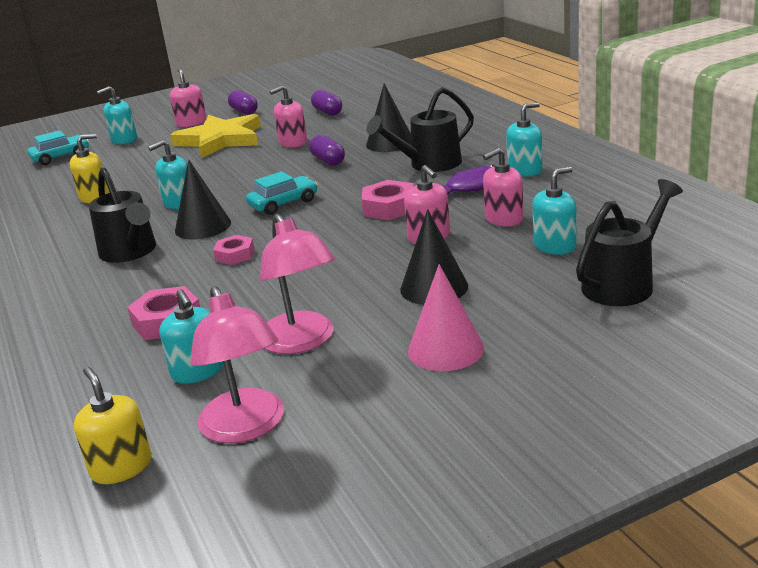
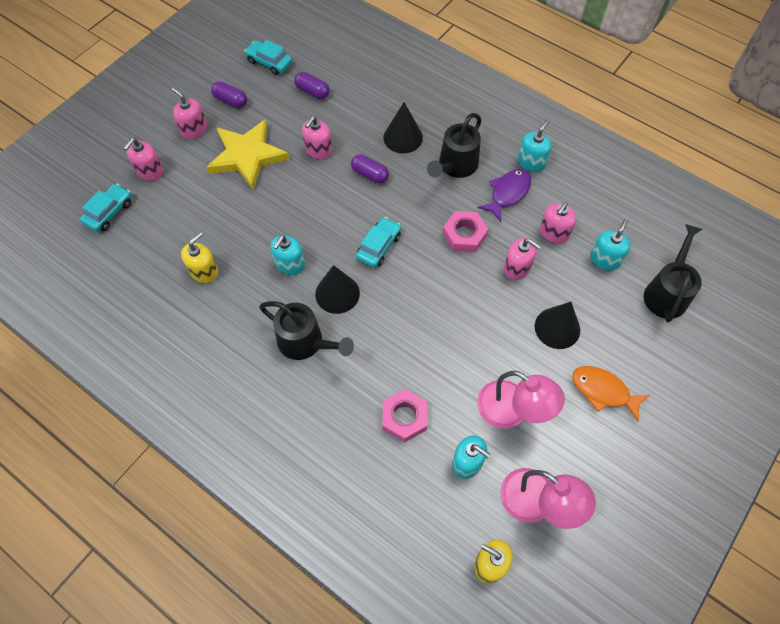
camera: 30 degrees left, 35 degrees up
(124, 140) = (150, 171): turquoise soap dispenser -> pink soap dispenser
(235, 255) = (392, 325): pink nut -> none
(305, 95) = (269, 62): none -> turquoise car
(445, 349) = (603, 391): pink cone -> orange fish

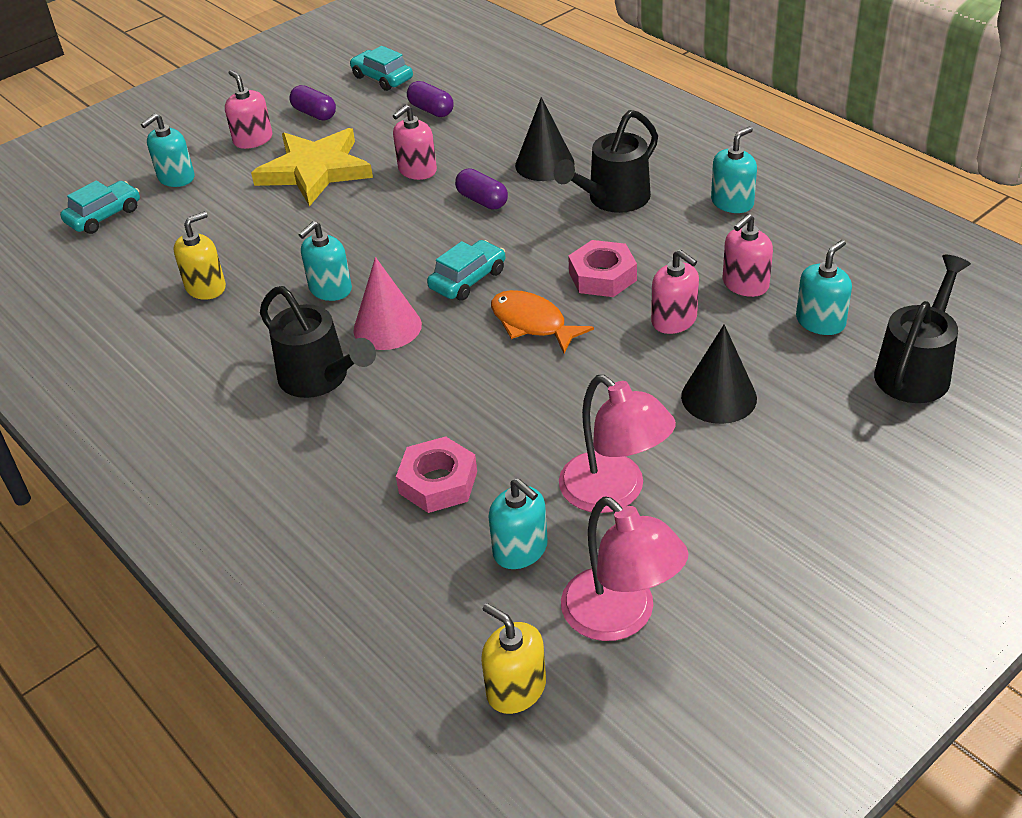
camera: 15 degrees right, 20 degrees down
(150, 171) = (176, 178): pink soap dispenser -> turquoise soap dispenser
(337, 293) = (387, 327): black cone -> pink cone
(507, 193) = (684, 235): purple fish -> none
(603, 391) = (775, 483): orange fish -> orange fish (532, 323)

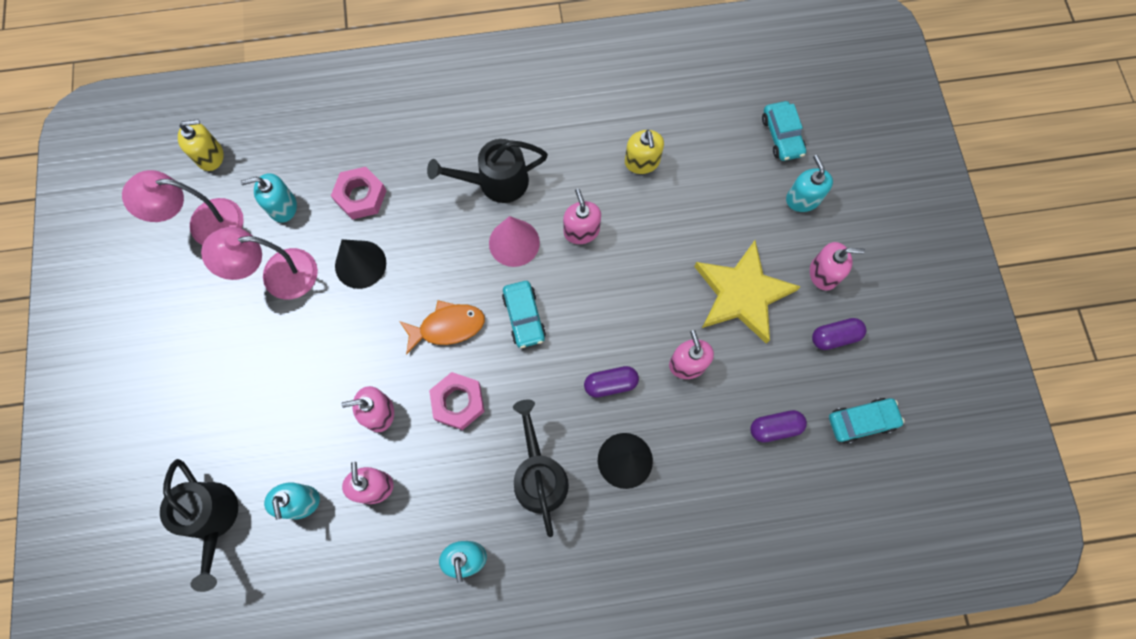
camera: 120 degrees right, 30 degrees up
(330, 289) = (581, 231): turquoise soap dispenser -> pink soap dispenser
(719, 397) = (294, 384): black cone -> black cone (360, 264)

